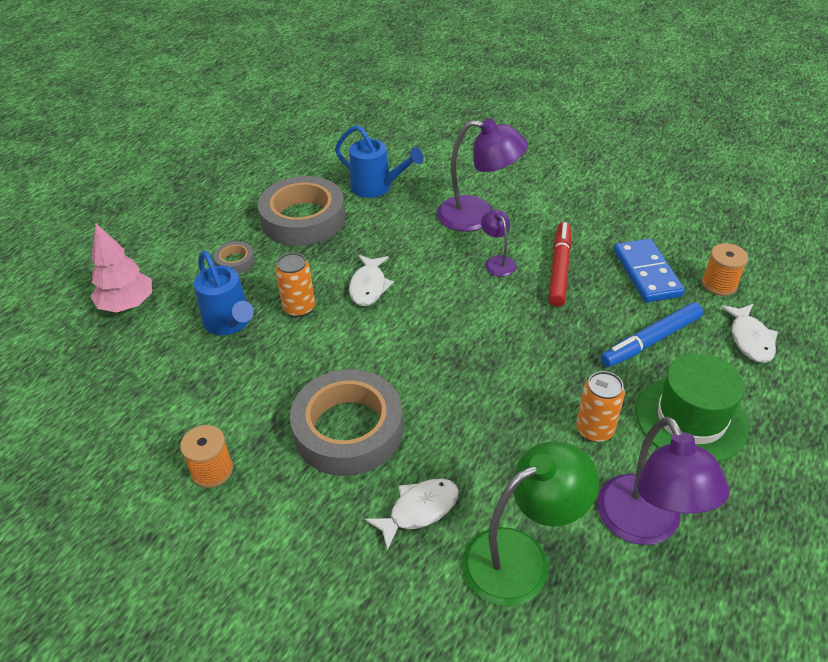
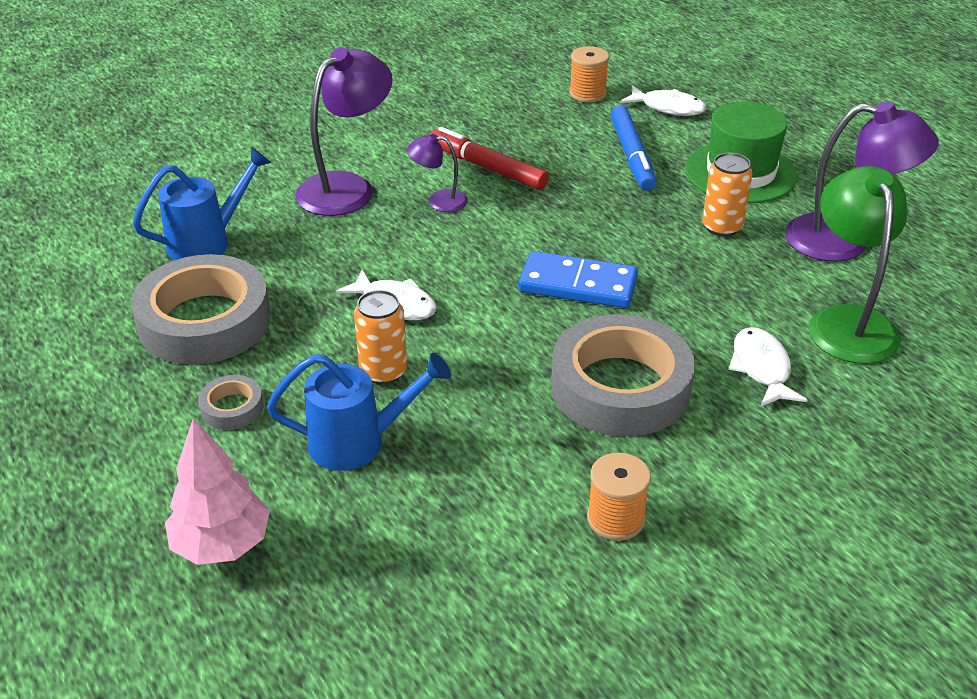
camera: 65 degrees left, 5 degrees down
(646, 273) = (539, 123): blue domino -> blue domino (578, 285)

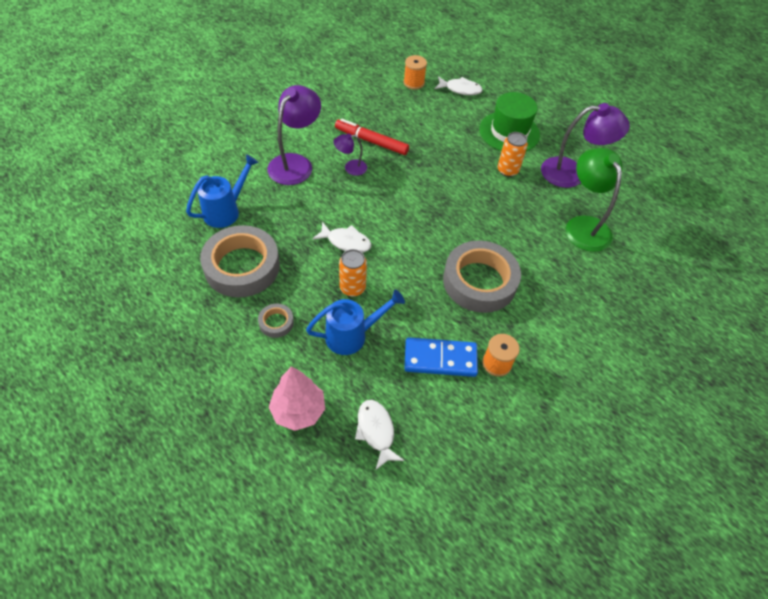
camera: 15 degrees left, 15 degrees up
(578, 285) = (441, 217): blue domino -> blue domino (440, 359)
(632, 156) = (449, 126): blue marker -> none
(761, 368) = (547, 260): white fish -> white fish (376, 431)

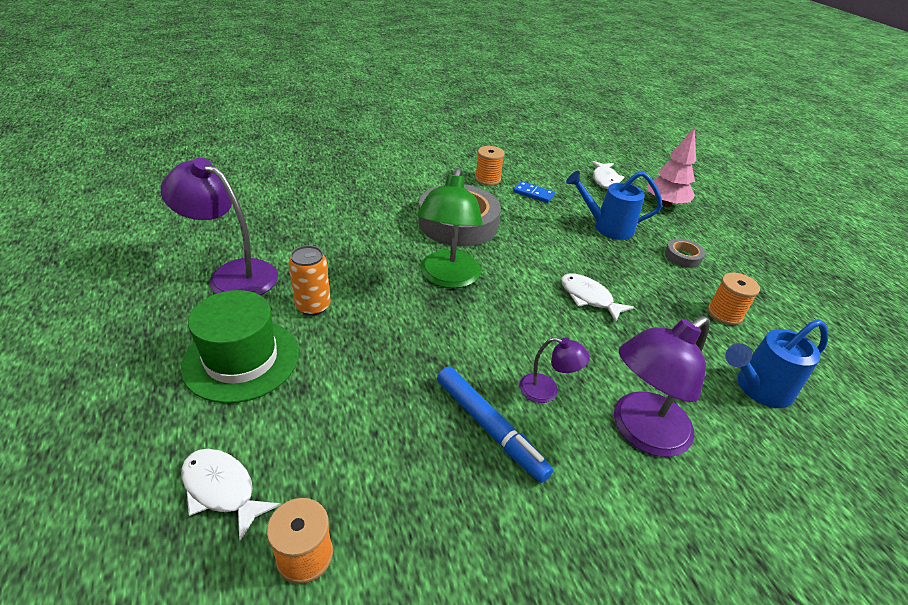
camera: 155 degrees left, 15 degrees down
(242, 266) = (725, 313): grey tape -> orange spool
(352, 288) = (595, 257): orange can -> none
(371, 141) = (489, 428): red marker -> blue marker
(440, 359) = (533, 194): blue domino -> blue domino, size x0.59
(583, 225) = (297, 226): green lamp -> green lamp (447, 278)

